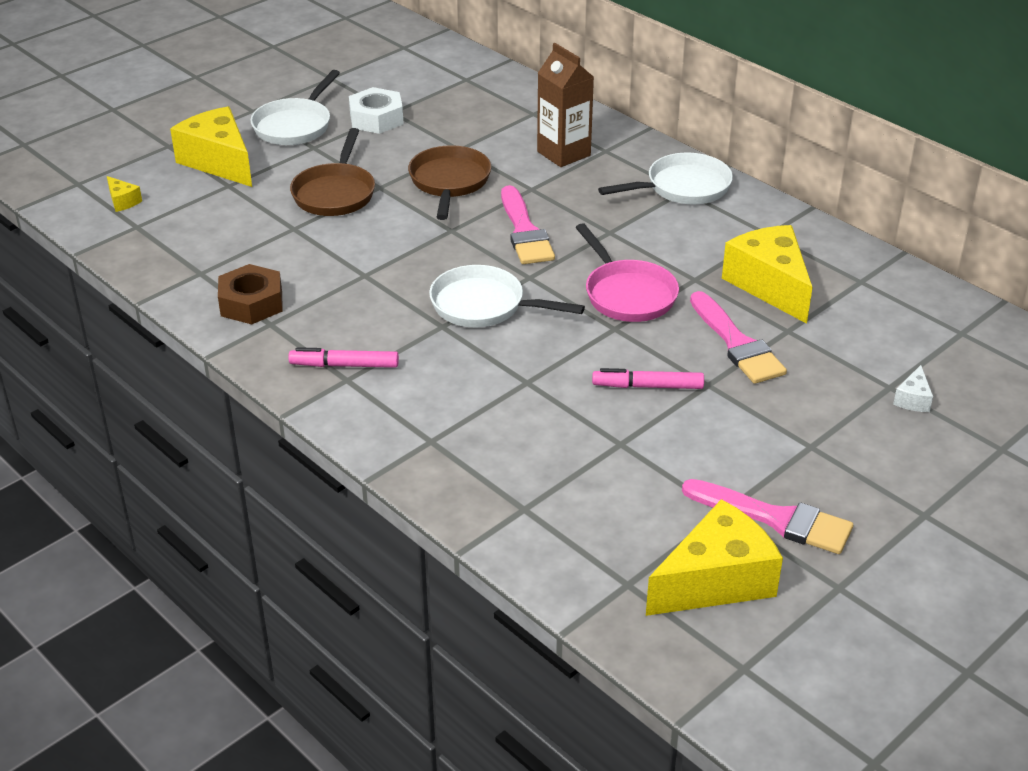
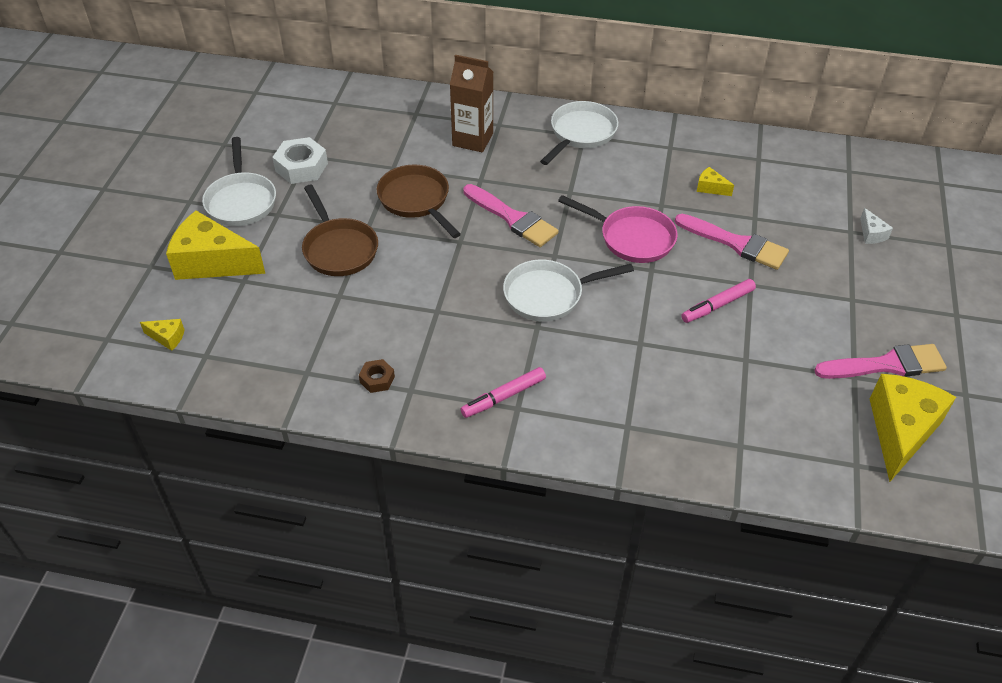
camera: 35 degrees left, 10 degrees up
(251, 303) = (377, 379): brown nut -> brown nut, size x0.56
(769, 285) = (710, 188): yellow cheese -> yellow cheese, size x0.43

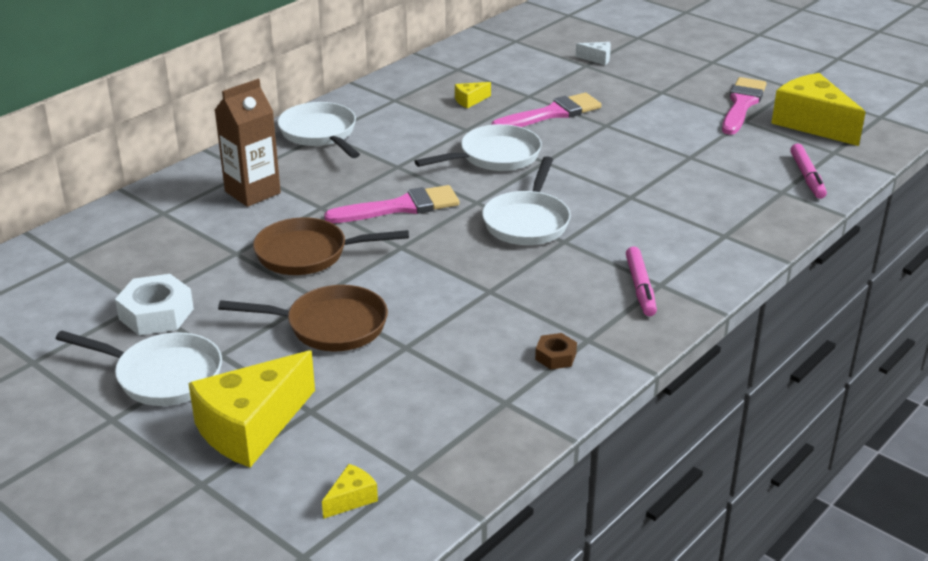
camera: 60 degrees left, 15 degrees down
(632, 238) = (494, 157): pink pan -> white pan
(717, 305) = (617, 147): pink marker -> pink marker (807, 177)

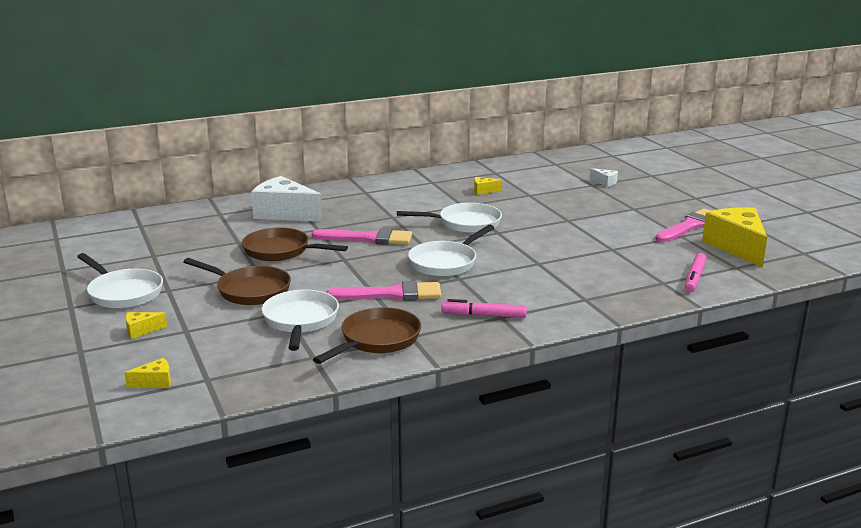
camera: 25 degrees right, 10 degrees down
(156, 314) = (156, 262): white nut -> none
(251, 427) = (141, 330): yellow cheese -> yellow cheese, size x0.43
(252, 192) = (284, 213): brown carton -> white cheese
(320, 134) = (362, 192): white pan -> white pan (300, 321)
(551, 114) = (533, 207): pink brush -> pink brush (391, 294)
(555, 356) = (377, 340): brown nut -> brown pan
(640, 287) = (484, 315): pink marker -> pink marker turned 75 degrees clockwise

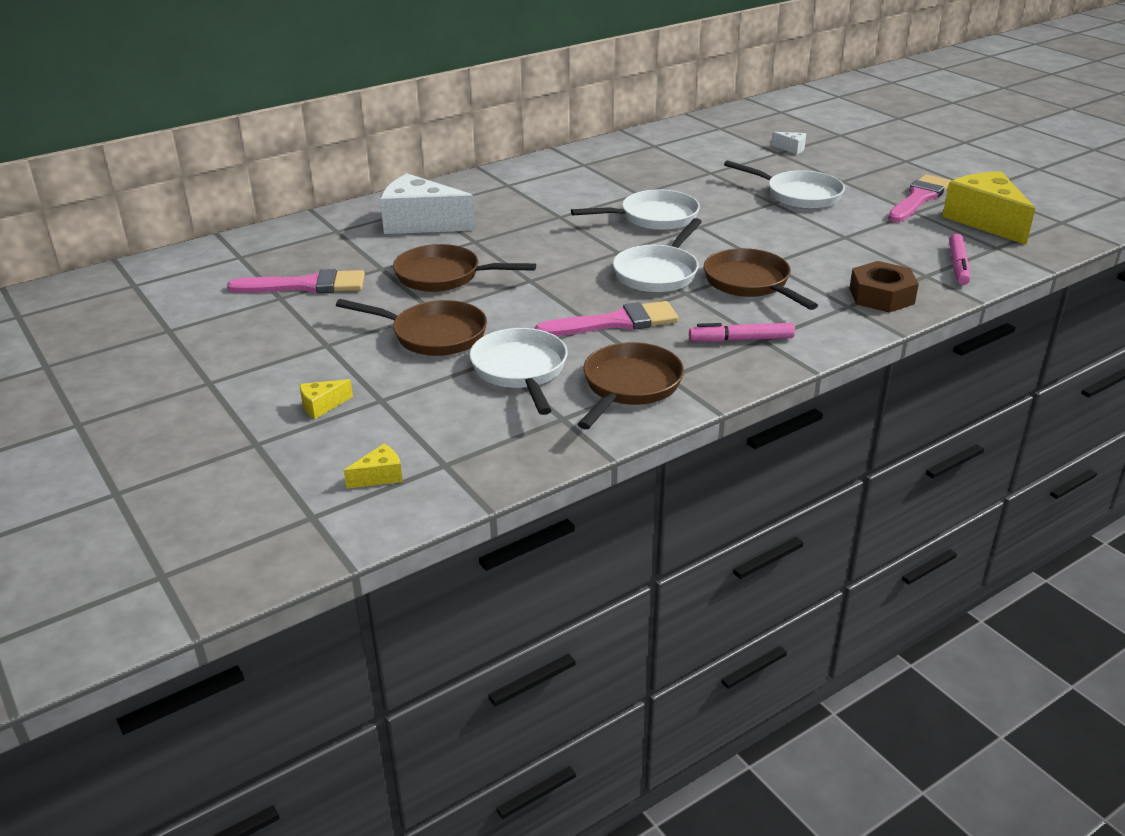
camera: 10 degrees left, 10 degrees up
(123, 293) = (268, 355): white pan -> white pan (798, 195)
(368, 238) = (545, 249): pink brush -> pink brush (305, 286)
(483, 191) = (653, 171): yellow cheese -> none
(515, 276) = (750, 283): none -> brown pan
(617, 294) = (881, 296): none -> brown nut

